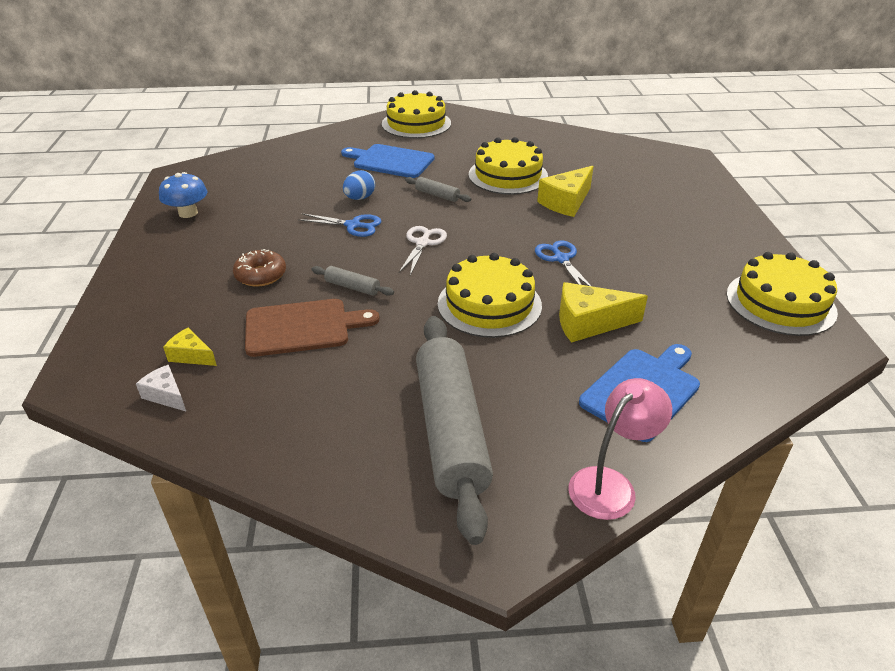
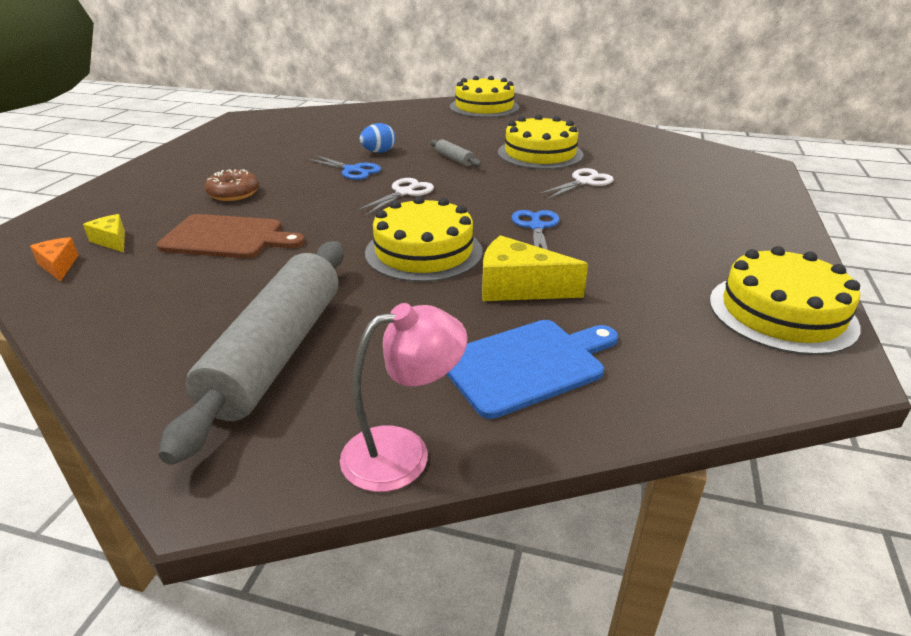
camera: 20 degrees right, 5 degrees down
(166, 395) = (59, 266): white cheese -> orange cheese
(188, 213) = (222, 143): blue mushroom -> none
(352, 287) = (304, 215): grey rolling pin -> none
(390, 161) = (433, 130): blue cutting board -> none
(566, 202) = (584, 182): yellow cheese -> white scissors

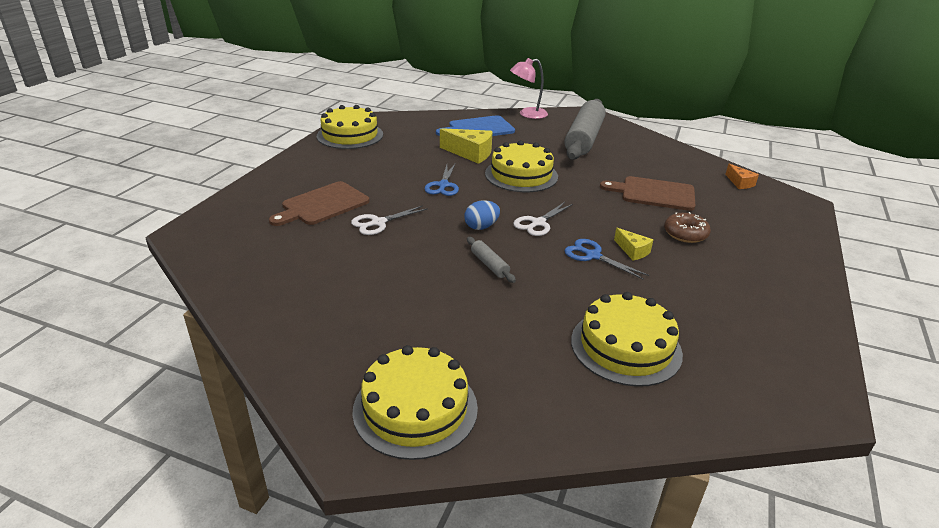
camera: 175 degrees left, 0 degrees up
(112, 241) = (730, 197): yellow cheese -> yellow cheese (633, 251)
(378, 152) = (573, 285): blue egg -> blue egg (481, 227)
(540, 153) = (394, 267): yellow cake -> yellow cake (626, 347)
(666, 194) = (322, 205): none -> brown cutting board

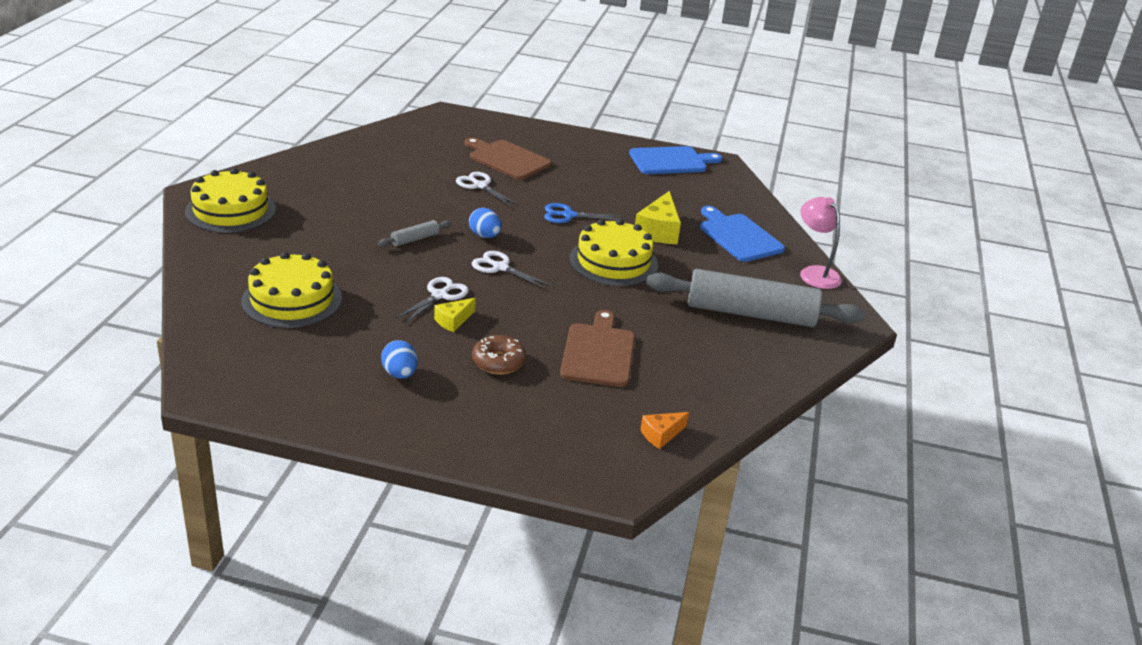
camera: 80 degrees right, 0 degrees up
(350, 135) = (671, 161): yellow cake -> blue cutting board
(593, 256) = (439, 295): blue scissors -> white scissors
(726, 281) = (400, 374): none -> blue egg

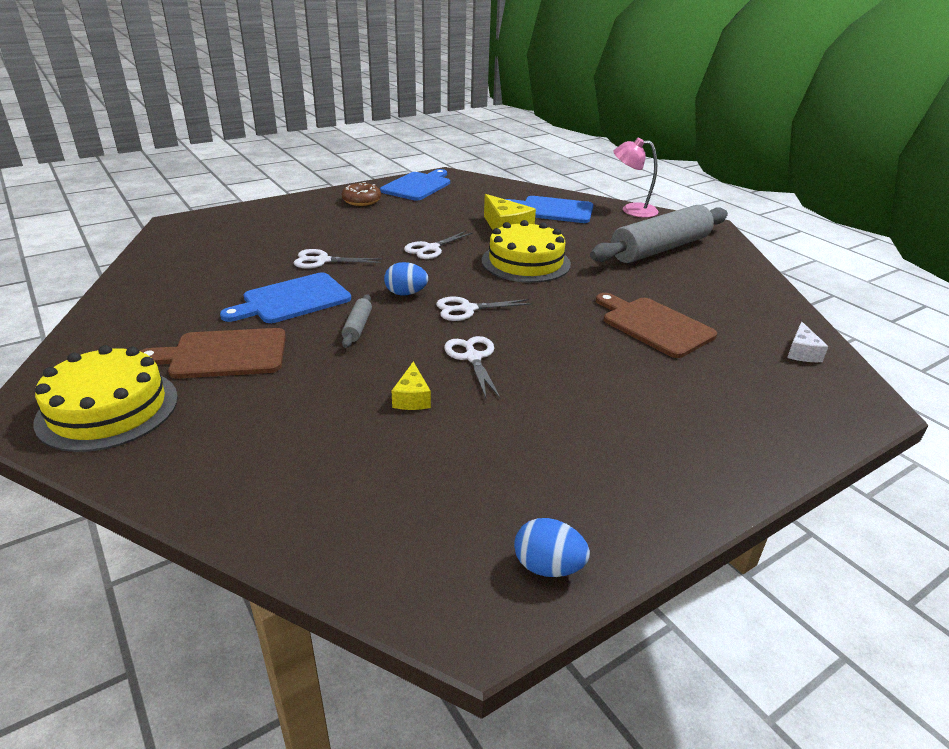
camera: 45 degrees left, 0 degrees up
(292, 299) = (360, 450): yellow cake -> none
(400, 374) = (588, 442): blue egg -> blue egg (548, 567)
(413, 202) = (292, 300): none -> blue cutting board
(453, 321) = (526, 370): yellow cheese -> yellow cheese (412, 398)
(498, 362) = (622, 377): brown donut -> brown donut (361, 201)
(507, 159) = (302, 233): brown cutting board -> brown cutting board (223, 354)
(568, 215) = (431, 248): blue scissors -> white scissors
(661, 435) = (801, 352): orange cheese -> white cheese

